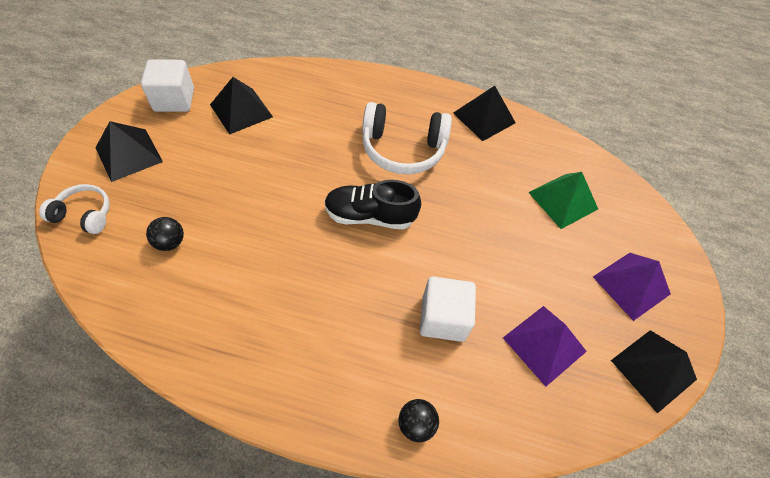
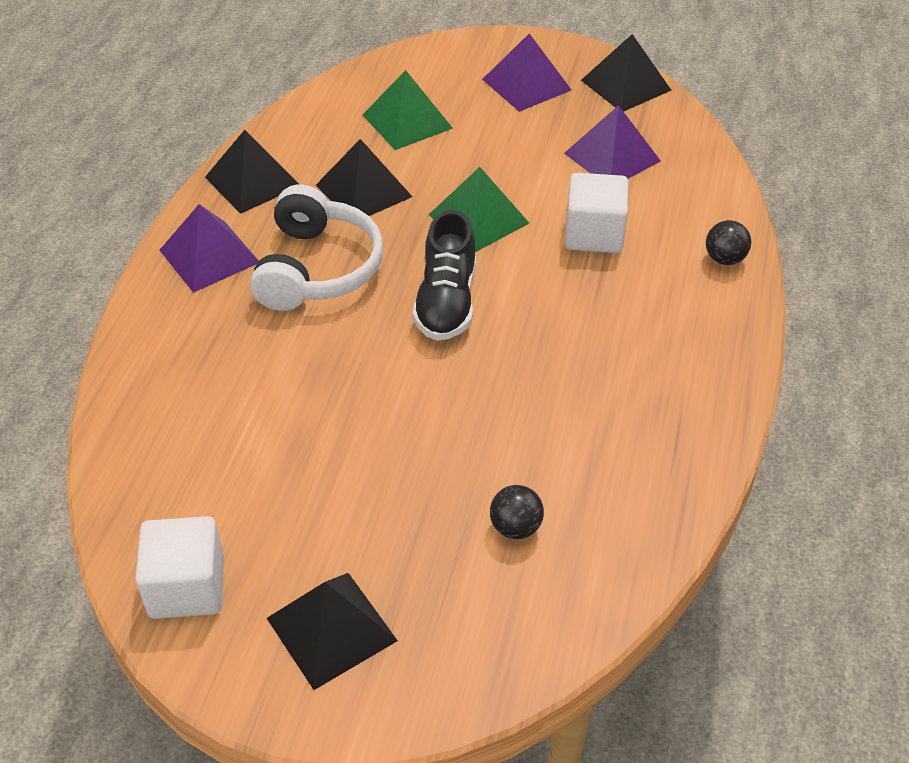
camera: 85 degrees left, 10 degrees down
(84, 214) = (472, 661): white headphones -> none
(241, 110) = (222, 478): black pyramid -> black pyramid (363, 191)
(413, 100) = (209, 256): none -> purple pyramid
(456, 239) = (478, 219): none -> green pyramid

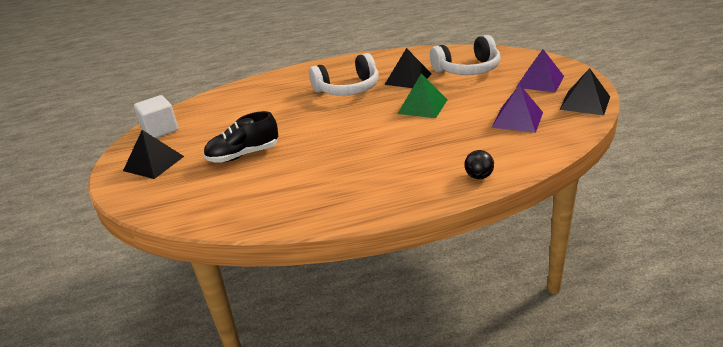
camera: 65 degrees right, 15 degrees down
(209, 256) = (332, 69): purple pyramid -> none
(252, 181) = (385, 59): black pyramid -> none
(407, 121) = (468, 69): green pyramid -> white headphones
(446, 302) = (357, 120): black shoe -> black shoe (243, 155)
(515, 527) = (231, 183): black ball -> none
(594, 234) = (449, 135): white cube -> none

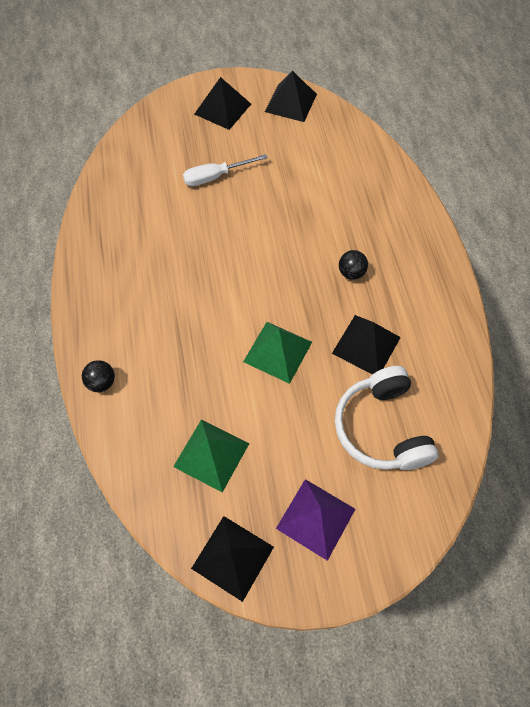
camera: 90 degrees right, 30 degrees up
(160, 130) = (291, 102): white cube -> black pyramid
(243, 155) = (215, 177): black shoe -> white screwdriver
(348, 89) = (351, 273): white headphones -> black ball
(517, 119) = (211, 455): purple pyramid -> green pyramid

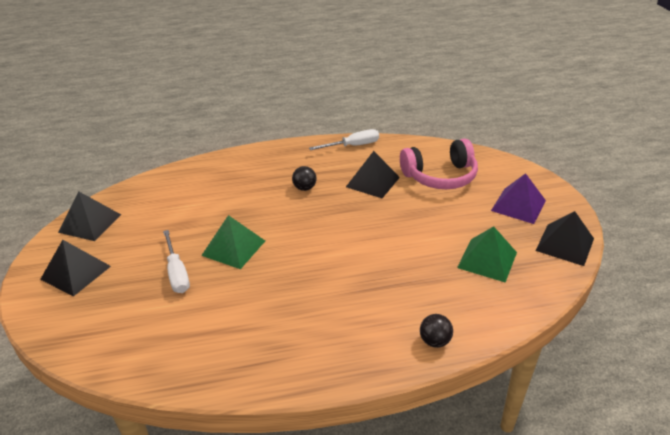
camera: 90 degrees left, 25 degrees down
(278, 351) = (384, 226): green pyramid -> green pyramid (233, 248)
(381, 428) = (440, 176): white headphones -> pink headphones
(451, 326) = (353, 146): none -> white screwdriver

